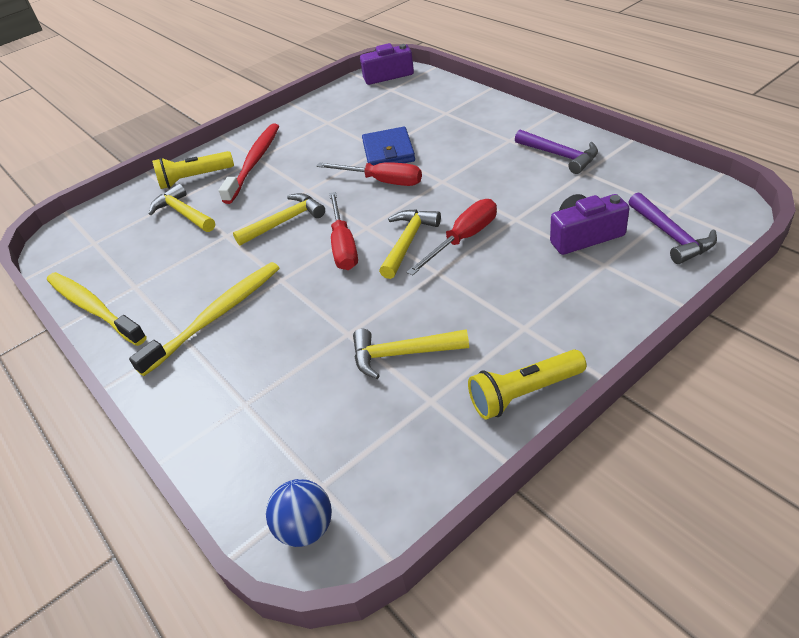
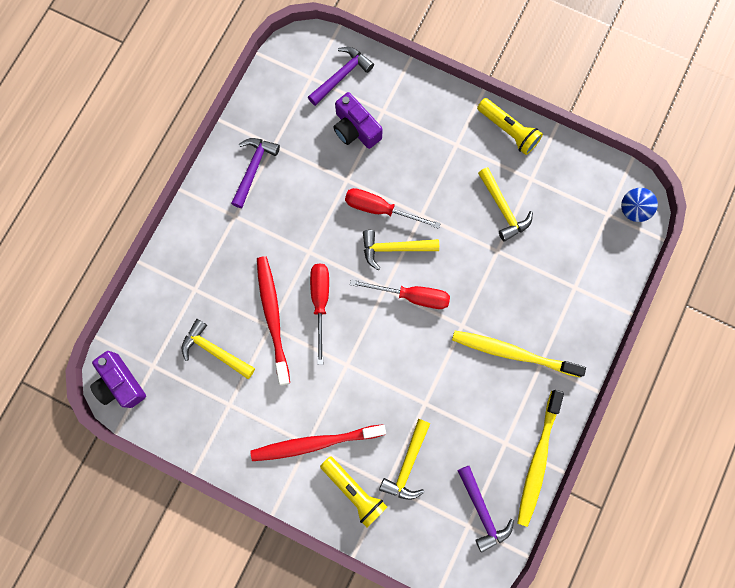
camera: 120 degrees left, 35 degrees up
(95, 254) = (482, 511): none -> purple hammer
(284, 222) = (395, 361): yellow hammer -> yellow hammer (215, 351)
(343, 246) = (411, 296): red screwdriver -> red screwdriver turned 45 degrees clockwise
(388, 152) = (273, 317): blue wallet -> red toothbrush

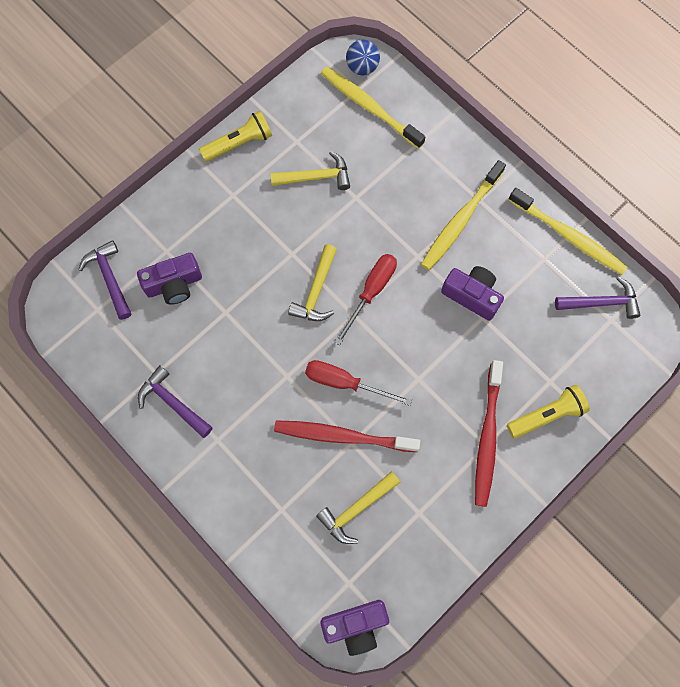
camera: 70 degrees left, 5 degrees down
(380, 209) = (270, 290): red screwdriver -> none
(407, 464) = (536, 355): yellow hammer -> none
(443, 387) = (472, 295): none -> purple camera
(594, 230) = (369, 107): none -> yellow toothbrush

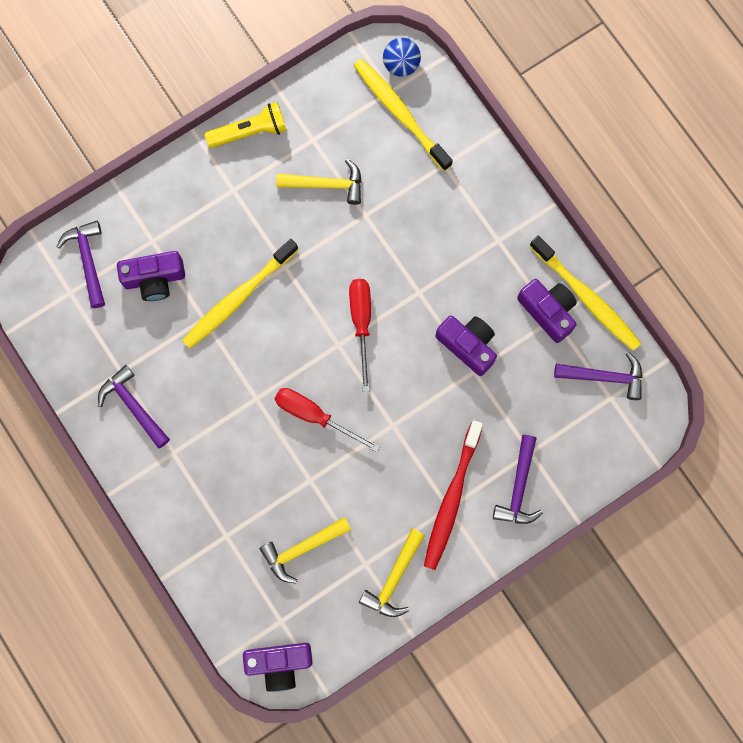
camera: 10 degrees right, 5 degrees up
(316, 291) = (303, 312): yellow hammer -> yellow hammer (394, 578)
(342, 436) = (302, 471): red toothbrush -> none
(371, 292) = (361, 323): red screwdriver -> red screwdriver turned 45 degrees counterclockwise
(460, 220) = (473, 260): yellow toothbrush -> yellow toothbrush (238, 298)
(537, 253) = (548, 311): none -> purple camera
(546, 415) = (519, 487): yellow flashlight -> purple hammer

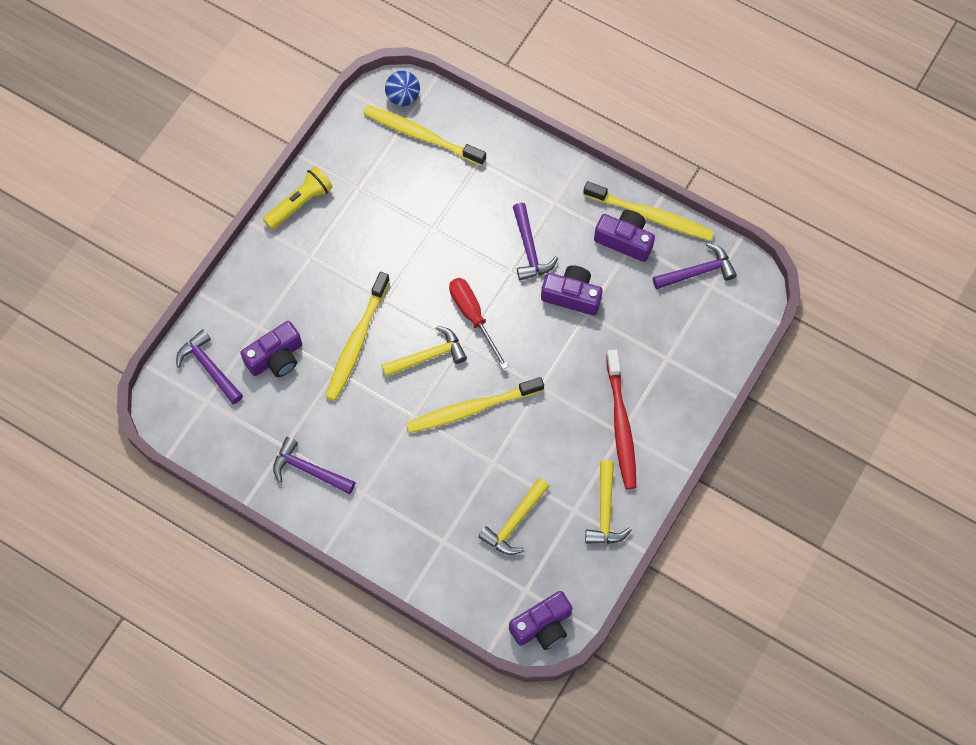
camera: 25 degrees left, 10 degrees down
(315, 416) = (471, 409): red screwdriver -> yellow toothbrush
(326, 185) = (387, 218): yellow hammer -> yellow hammer (428, 356)
(519, 487) = (672, 390): purple hammer -> purple hammer (529, 249)

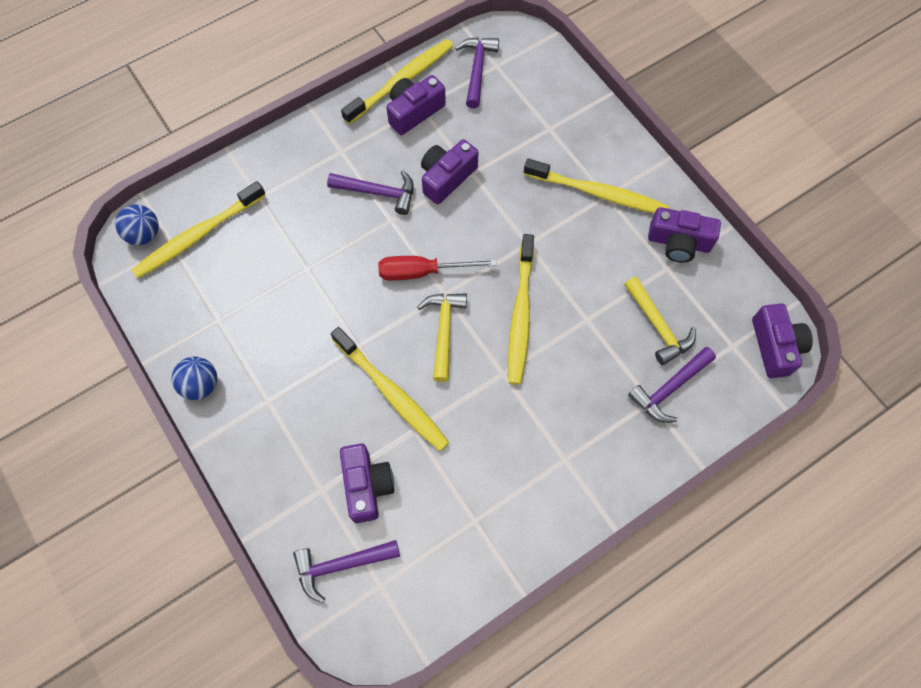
camera: 65 degrees left, 0 degrees up
(300, 203) = (201, 385): yellow flashlight -> blue ball
(309, 470) = (514, 504): purple hammer -> purple hammer (670, 388)
(605, 511) = (678, 242): yellow hammer -> purple camera
(621, 425) = (598, 193): red toothbrush -> yellow toothbrush

